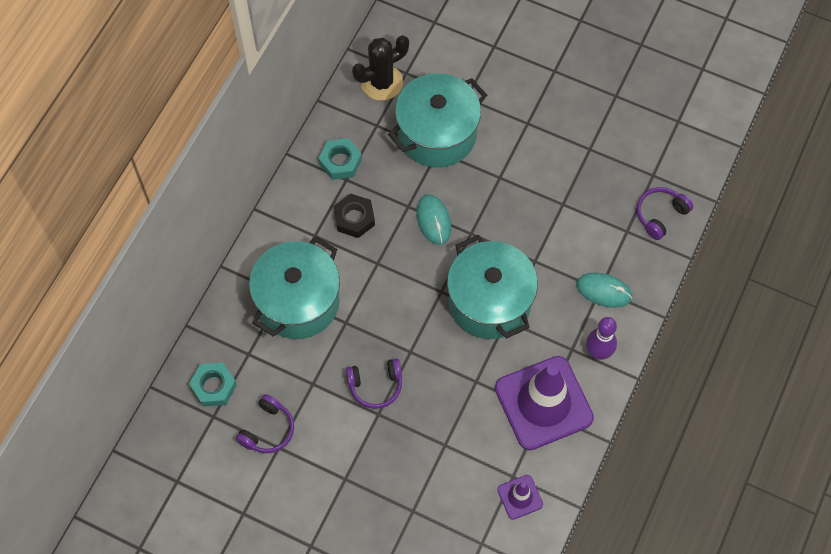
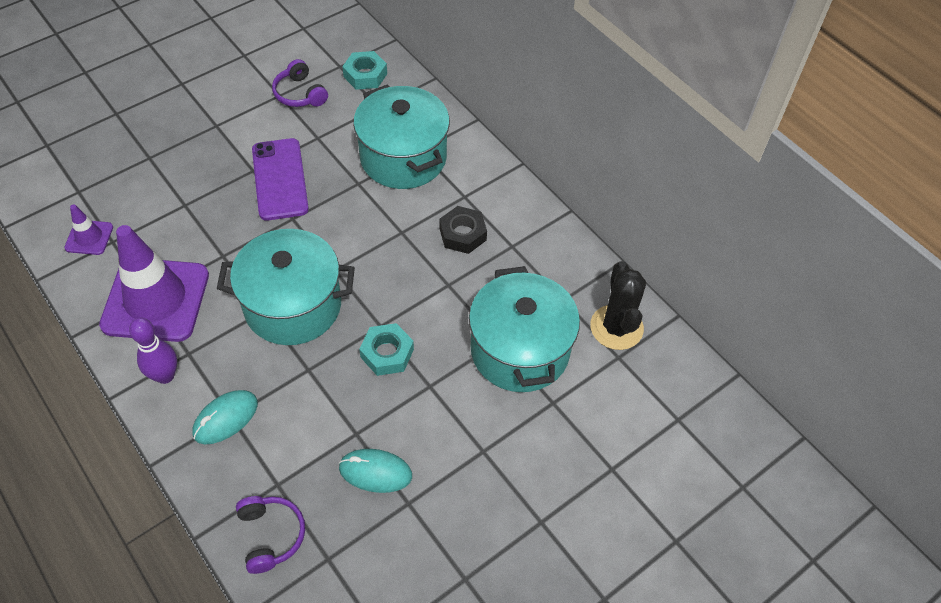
camera: 115 degrees right, 10 degrees down
(340, 162) = (535, 249): turquoise nut -> turquoise nut (387, 353)
(375, 385) = (280, 179): purple headphones -> purple phone
(433, 220) = (417, 299): turquoise mouse -> turquoise mouse (375, 472)

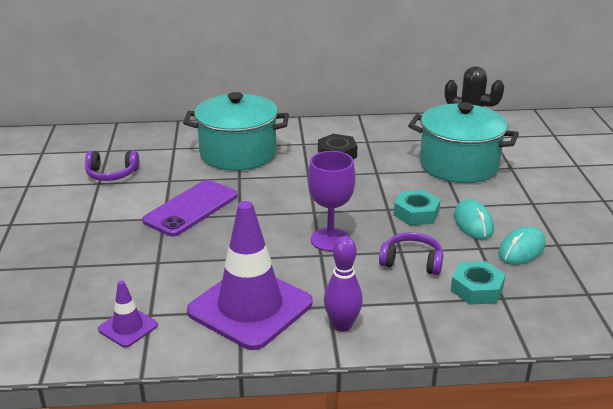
camera: 55 degrees left, 25 degrees down
(225, 418) = (417, 305): turquoise mouse -> turquoise mouse (473, 223)
(270, 535) = (550, 314): purple headphones -> purple headphones (412, 262)
(280, 179) = (191, 208): purple phone -> purple phone turned 75 degrees counterclockwise
(293, 305) = (330, 240): turquoise pot -> purple goblet
(365, 75) = (134, 143): turquoise nut -> turquoise nut (477, 289)

